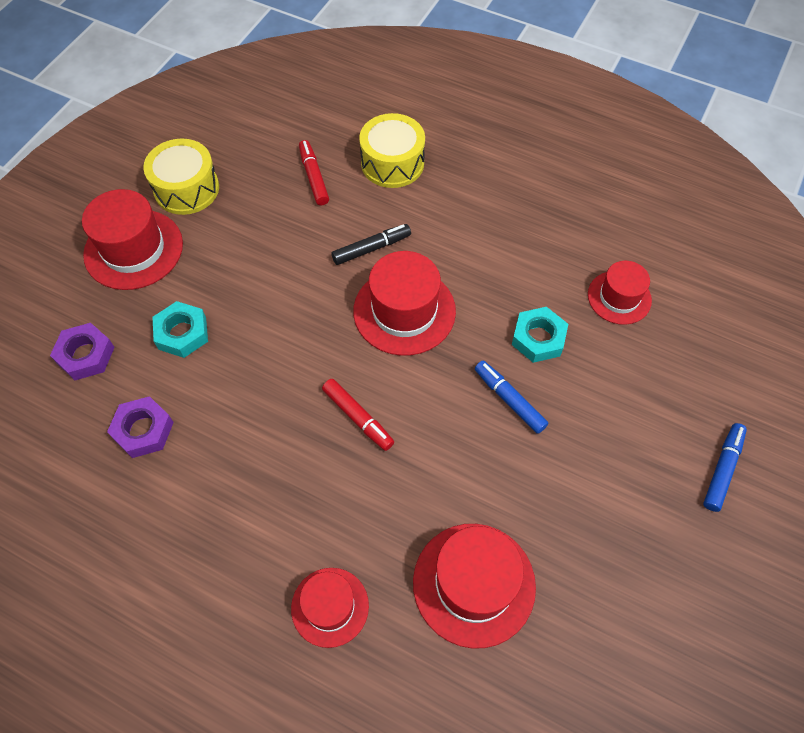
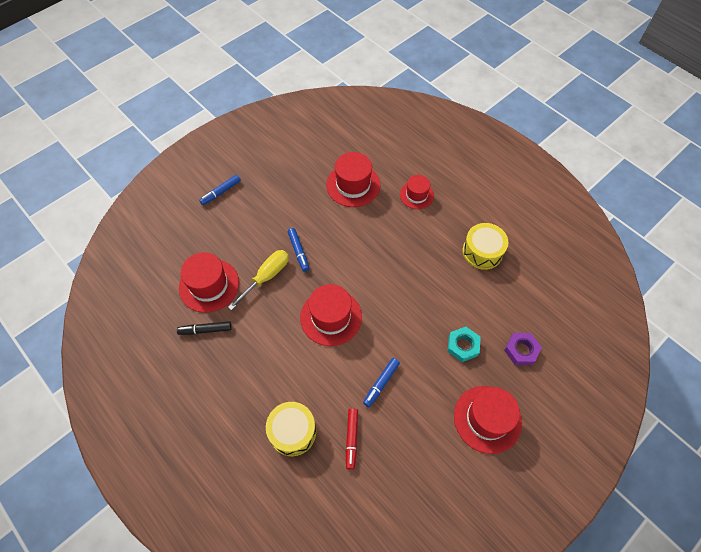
camera: 160 degrees left, 0 degrees up
(143, 430) = (491, 296): purple nut -> none
(186, 189) = (444, 461): yellow drum -> yellow drum (482, 252)
(295, 247) = (381, 383): none -> blue marker
(358, 418) = (378, 267): red marker -> none
(371, 248) = (333, 365): black marker -> black marker (205, 330)
(538, 338) = (266, 277): turquoise nut -> yellow screwdriver
(619, 297) = (209, 285): red hat -> red hat, size x1.60

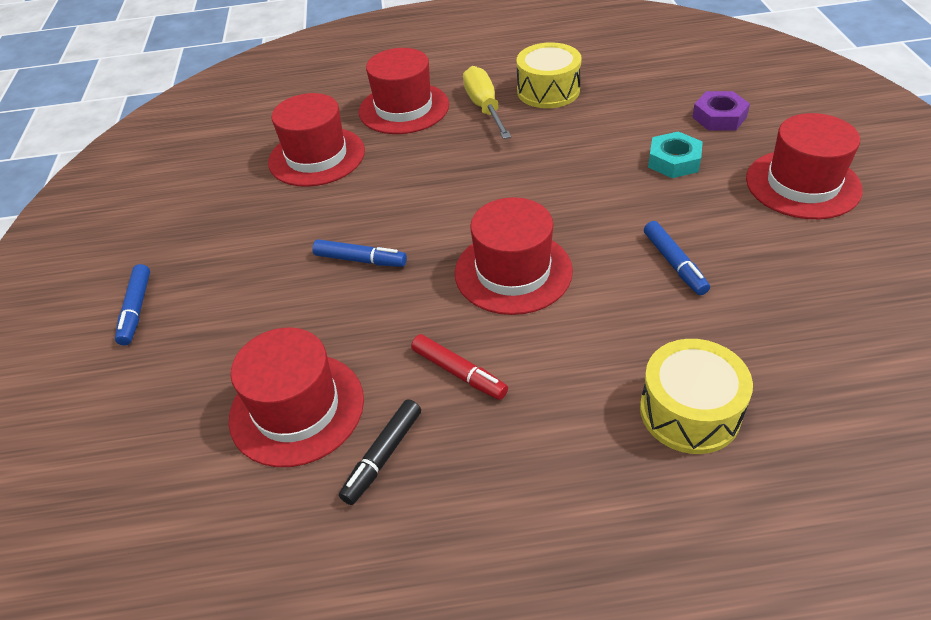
camera: 50 degrees left, 15 degrees down
(266, 277) = (364, 320): yellow screwdriver -> yellow screwdriver (484, 107)
(351, 439) = (751, 338): red marker -> red marker (459, 373)
(416, 195) = (404, 108): red hat -> red hat, size x1.60

